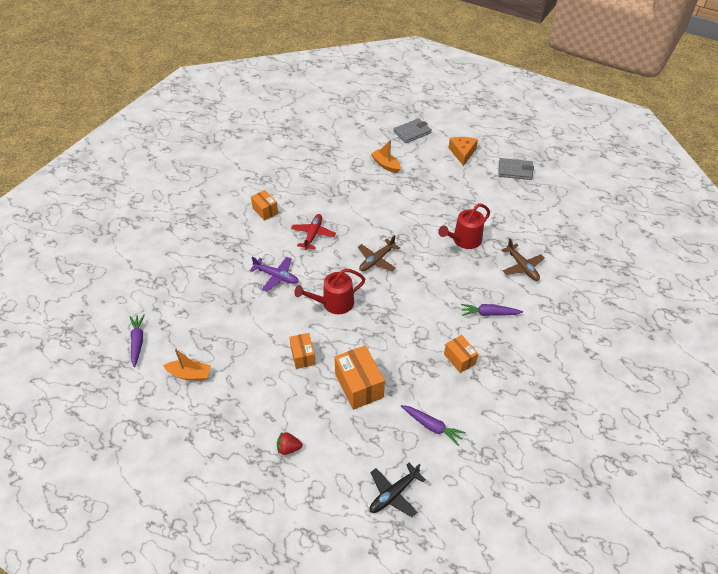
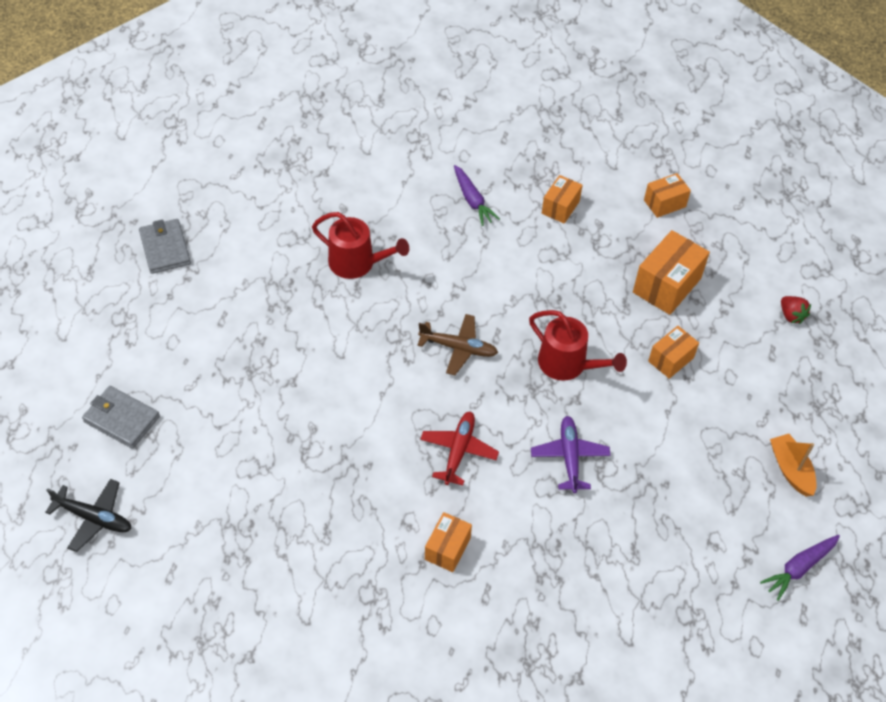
camera: 120 degrees left, 5 degrees up
(313, 235) = (458, 451): red plane -> red plane turned 120 degrees clockwise
(386, 165) = (235, 423): orange boat -> none
(394, 493) = (761, 208): black plane -> black plane (94, 518)
(432, 426) = (664, 203): purple carrot -> orange box
(462, 153) = (150, 327): orange cheese -> none
(522, 266) = (370, 190): brown plane -> none

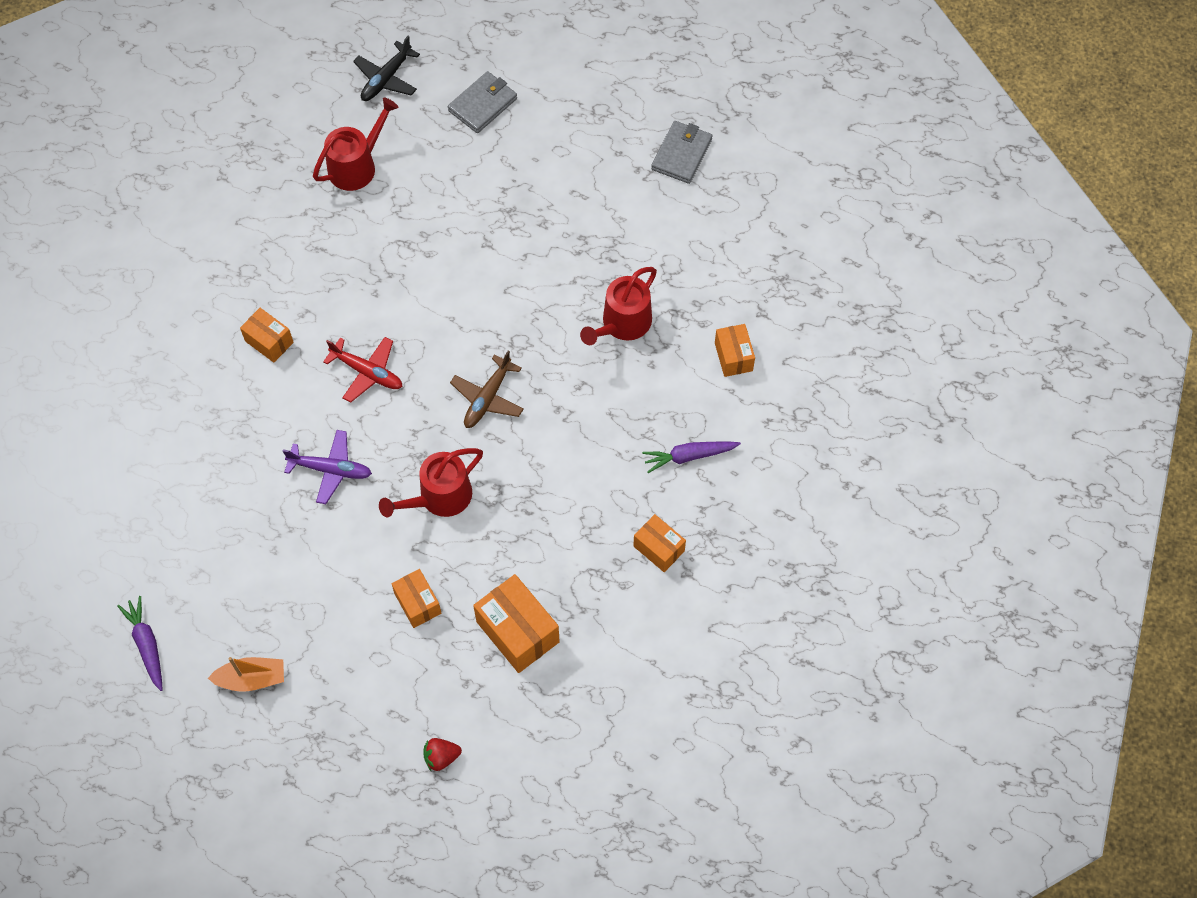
camera: 105 degrees right, 10 degrees up
(165, 248) = (682, 154): grey wallet -> grey wallet turned 60 degrees counterclockwise
(215, 519) = (357, 166): none -> red watering can
(664, 203) = (640, 669): orange box -> orange box (733, 357)

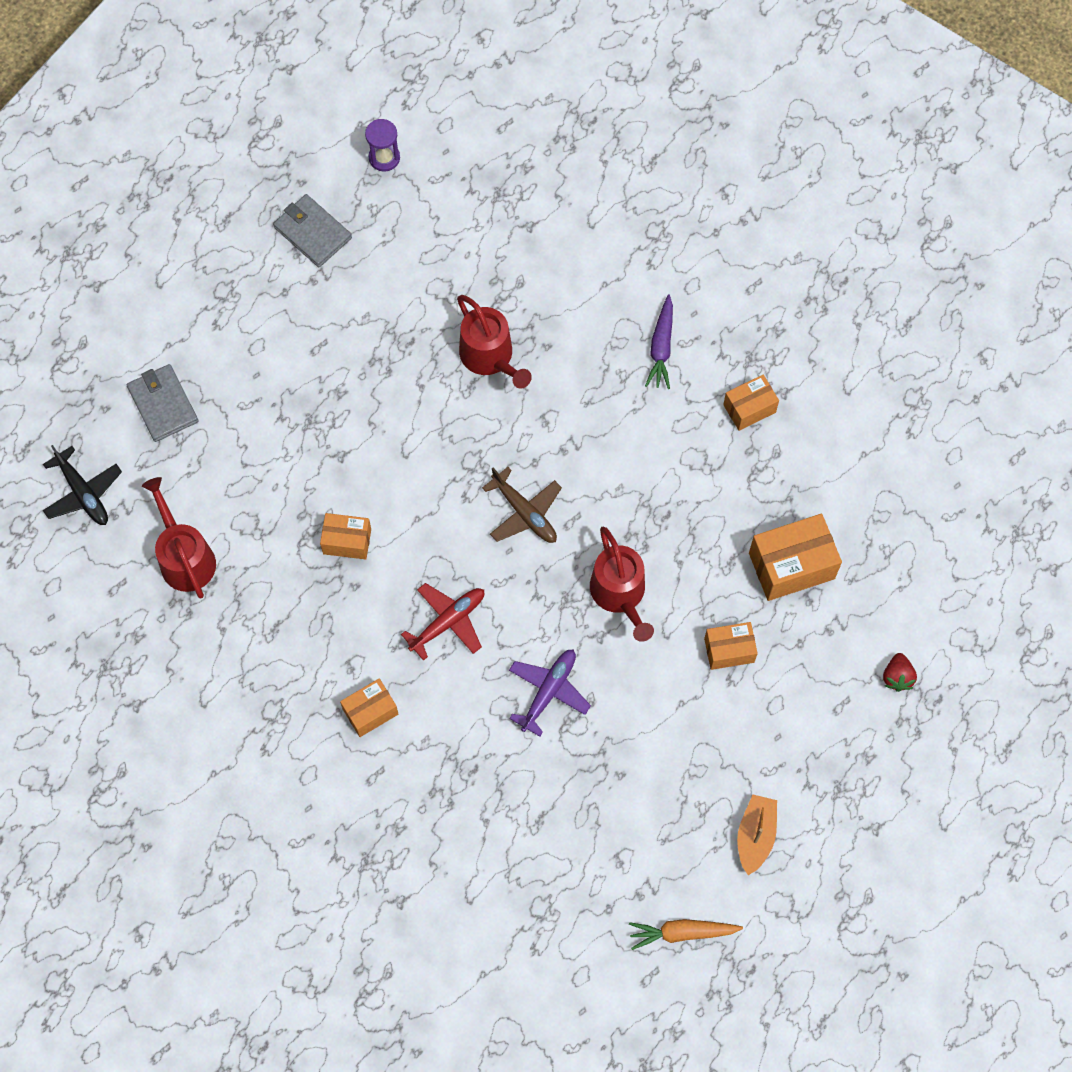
camera: 70 degrees left, 5 degrees up
(147, 645) = (682, 933): purple carrot -> orange carrot
(733, 357) = (568, 269): orange box -> orange box (347, 541)
(776, 182) = (384, 158): none -> purple hourglass

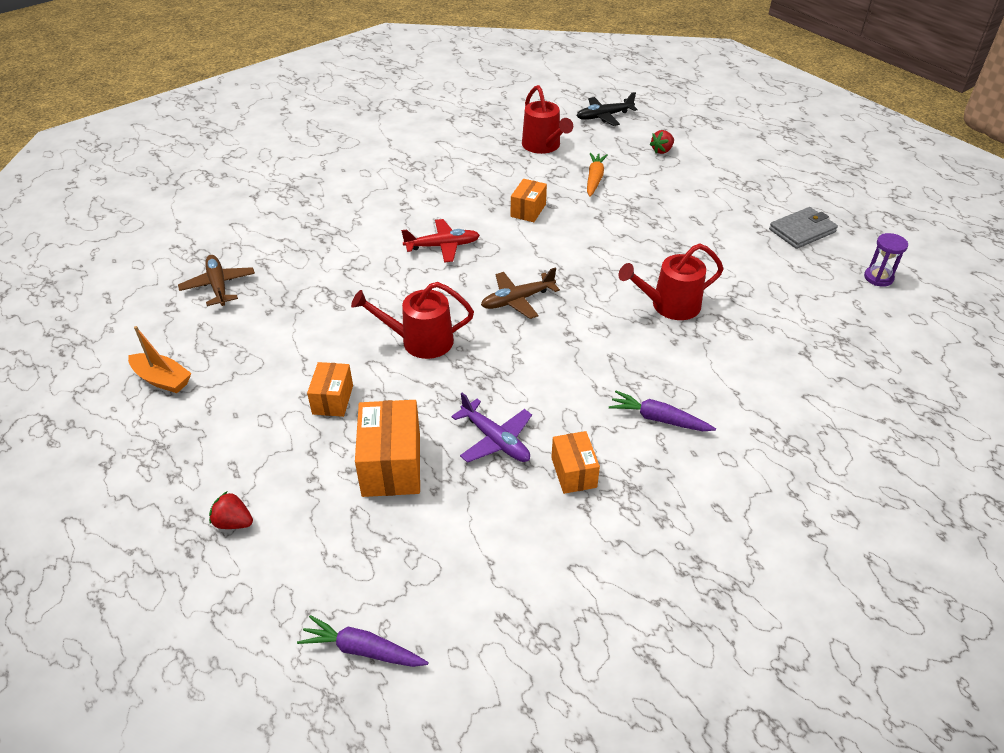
camera: 105 degrees right, 25 degrees down
(163, 404) = (662, 150): grey wallet -> red strawberry
(185, 557) = (543, 146): red watering can -> red watering can turned 75 degrees clockwise
(370, 712) = (393, 202): orange box -> none
(448, 622) = (442, 246): red plane -> red plane turned 75 degrees counterclockwise
(548, 692) = (359, 286): purple plane -> purple plane (495, 440)
(593, 854) = (218, 286): none -> brown plane
(682, 933) = (123, 320): orange carrot -> orange carrot (594, 179)
(972, 525) = (362, 650): none -> purple carrot

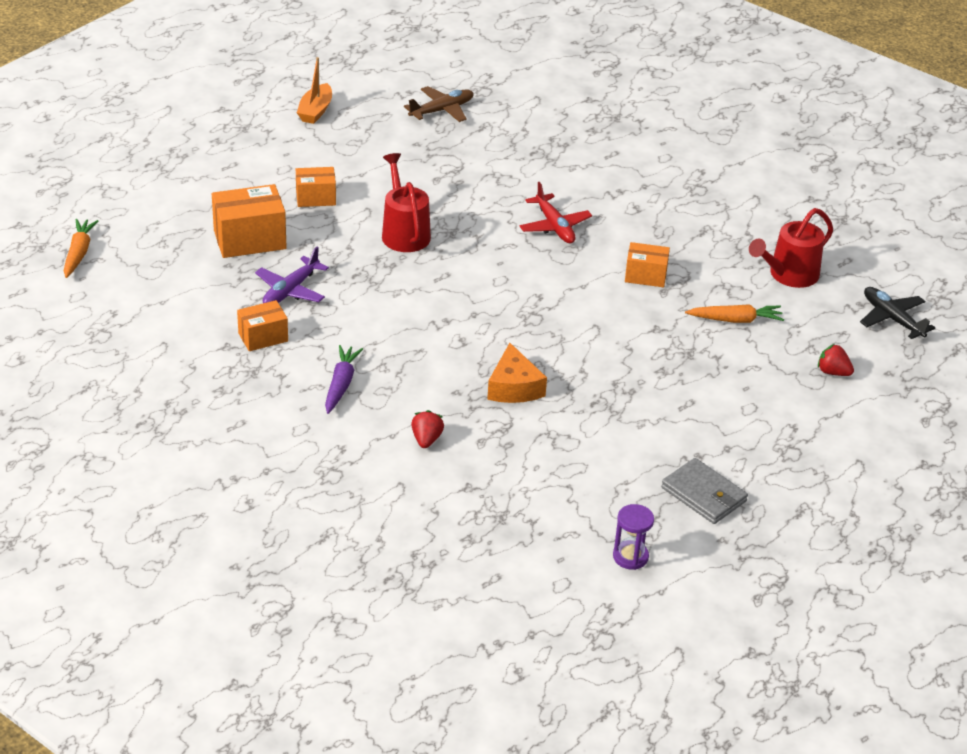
camera: 75 degrees right, 5 degrees down
(233, 522) = (178, 177): red strawberry -> red strawberry (426, 439)
(362, 650) = (79, 253): purple carrot -> orange carrot
(517, 300) = (485, 284): brown plane -> none
(670, 305) = (514, 387): red watering can -> orange cheese

